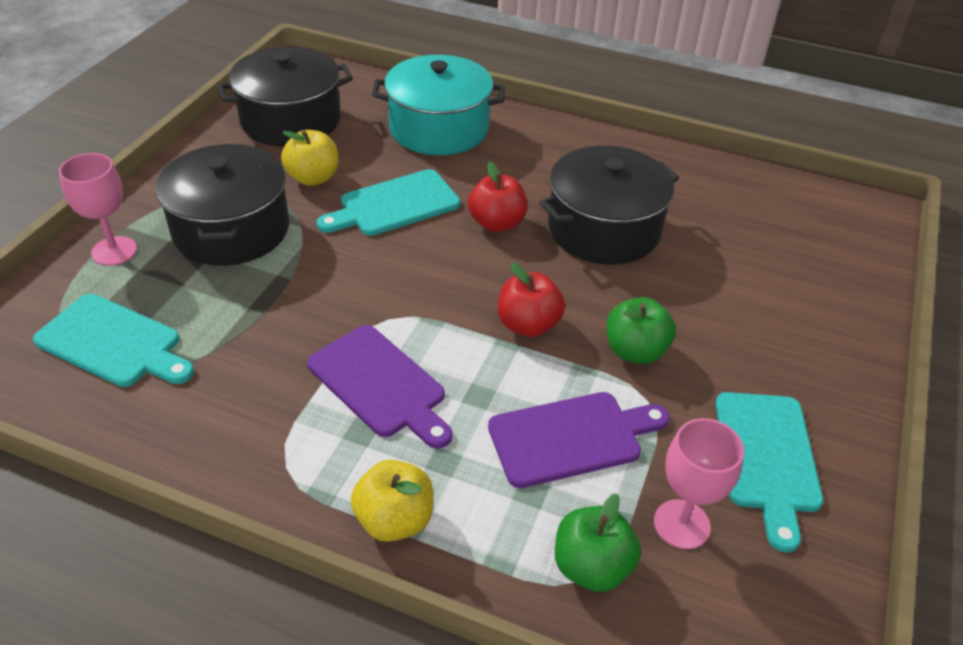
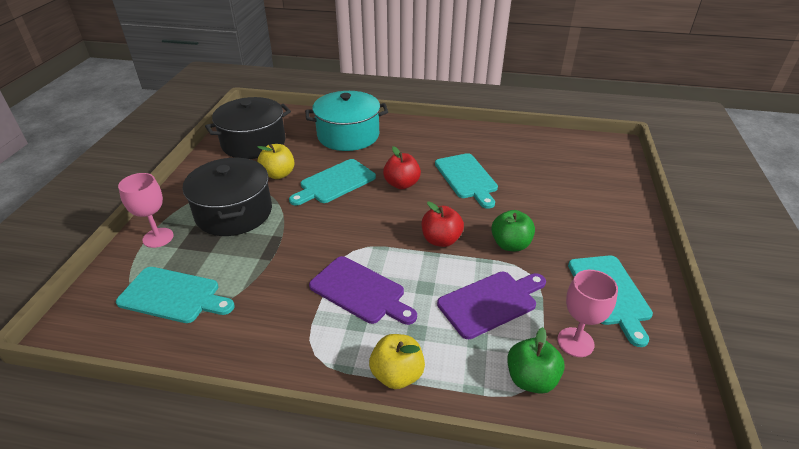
camera: 10 degrees left, 5 degrees down
(603, 229) = (466, 178): black pot -> turquoise cutting board

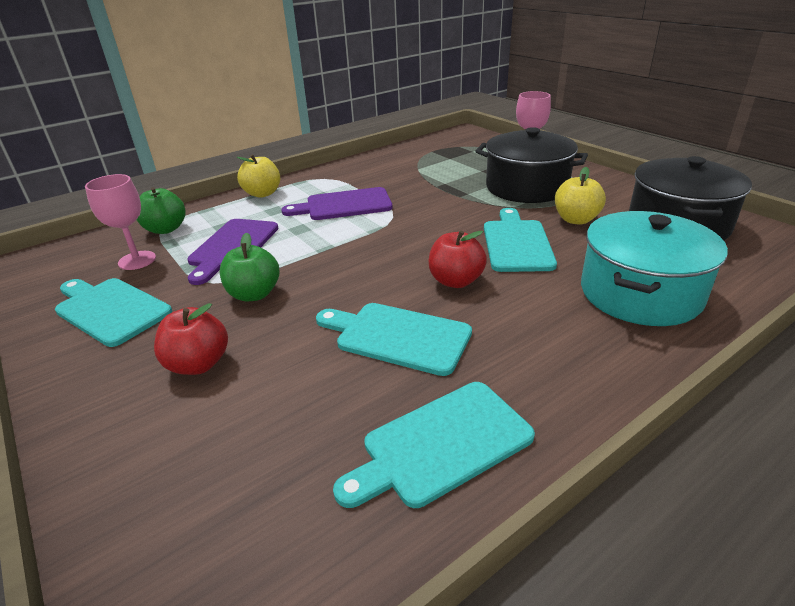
camera: 135 degrees right, 5 degrees down
(173, 296) = (449, 155): turquoise cutting board -> turquoise cutting board (441, 444)
(441, 240) = (331, 260): red apple -> red apple (198, 364)

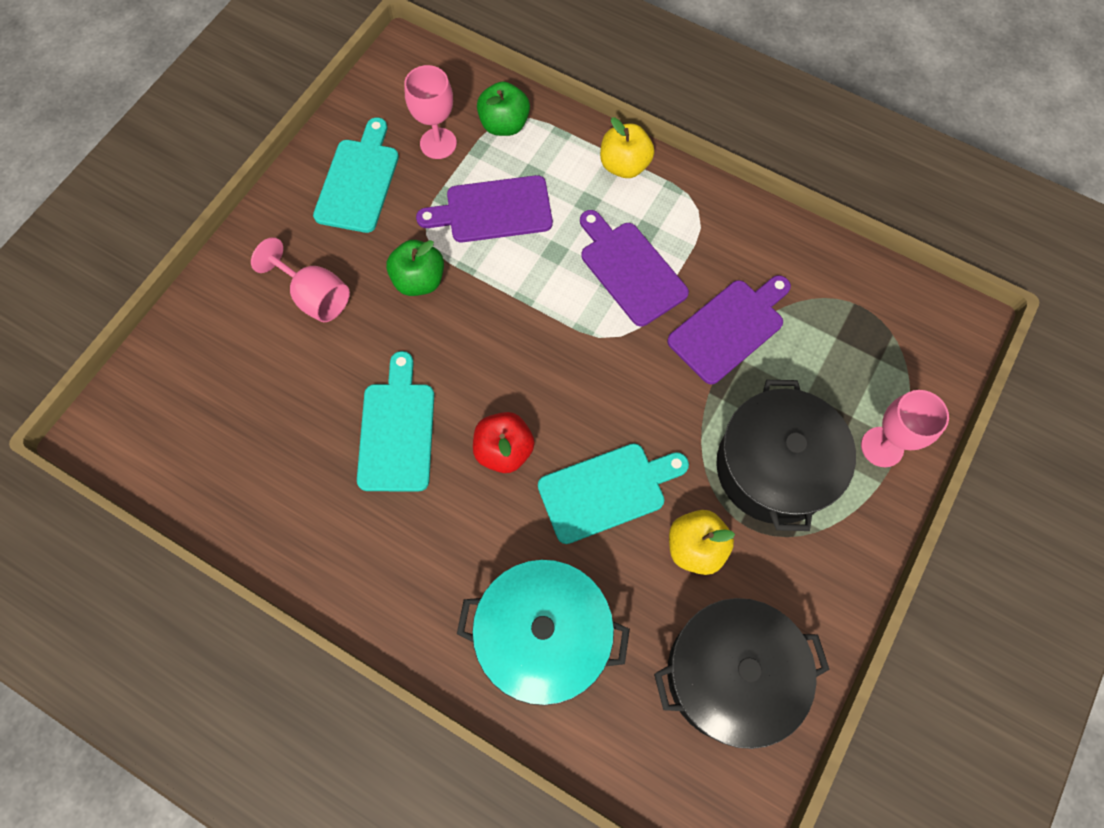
camera: 65 degrees right, 35 degrees up
(198, 364) = (315, 296): red apple -> pink goblet
(418, 183) = (729, 328): none -> purple cutting board
(441, 444) = (285, 507): turquoise cutting board -> none

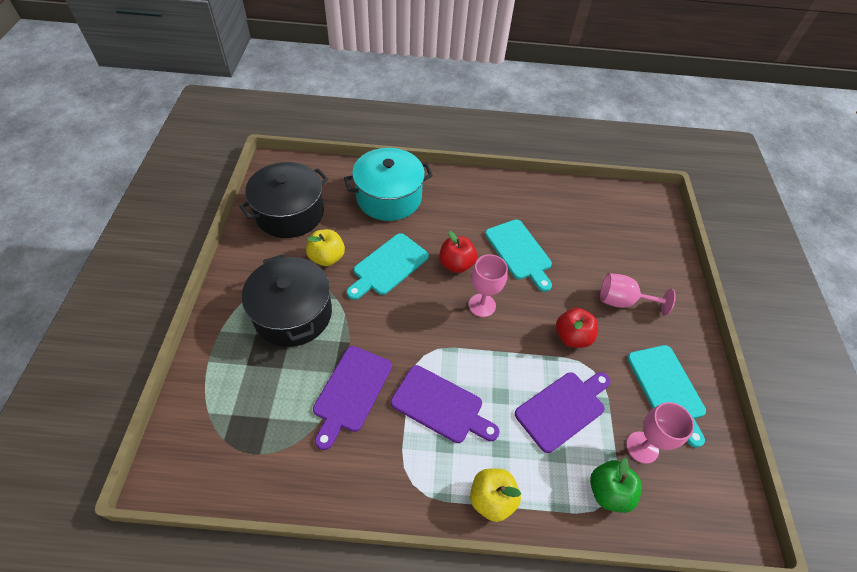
camera: 150 degrees right, 15 degrees down
(419, 280) = (572, 337): green apple -> red apple
(882, 447) = (222, 353): pink goblet -> pink goblet (482, 305)

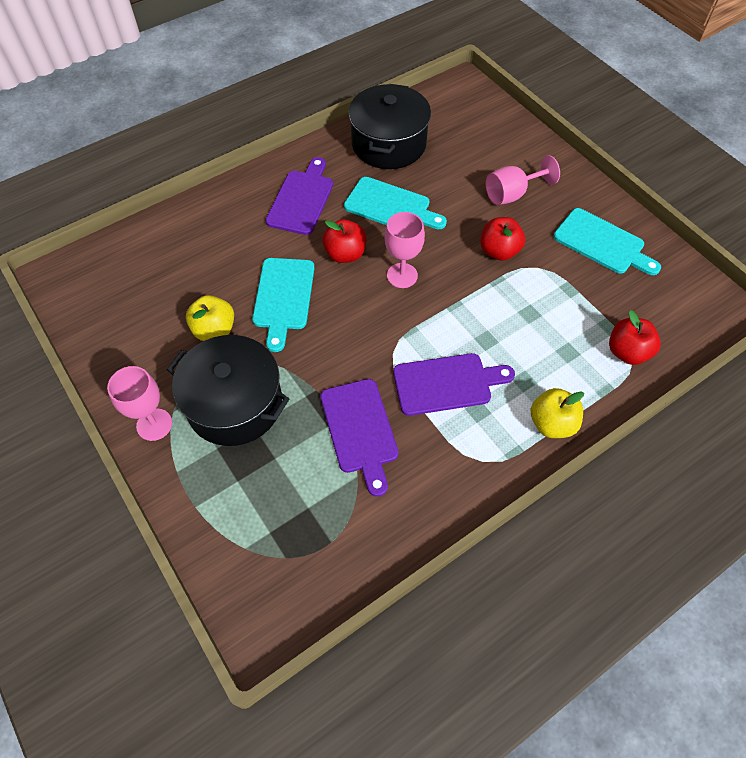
camera: 35 degrees left, 5 degrees up
(290, 213) = (129, 313): black pot -> black pot (389, 144)
(389, 197) = (218, 232): turquoise pot -> none
(563, 409) = (542, 314): purple cutting board -> purple cutting board (302, 199)
(608, 491) = (627, 352): green apple -> red apple
(642, 447) = (622, 301): pink goblet -> pink goblet (154, 424)

